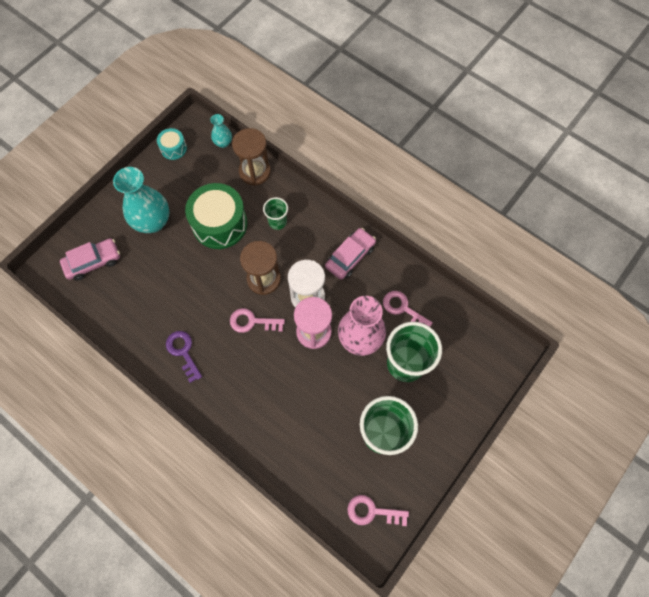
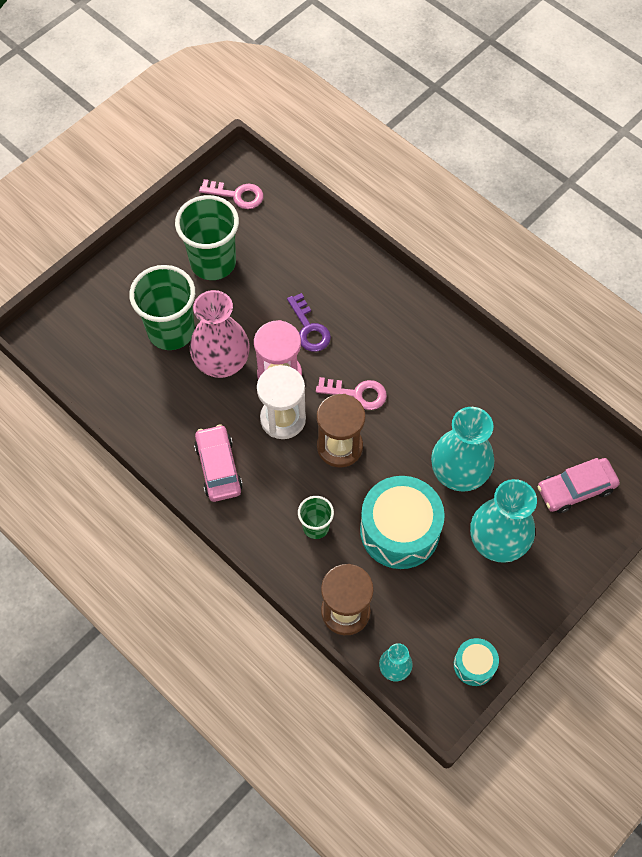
camera: 175 degrees left, 5 degrees down
(177, 266) = (458, 473): none -> turquoise vase
(183, 352) = (444, 365): purple key -> purple key (309, 328)
(219, 224) = (399, 530): green drum -> turquoise drum
(350, 257) = (218, 467): pink car -> pink car turned 120 degrees clockwise
(403, 309) = (161, 394): pink key -> none

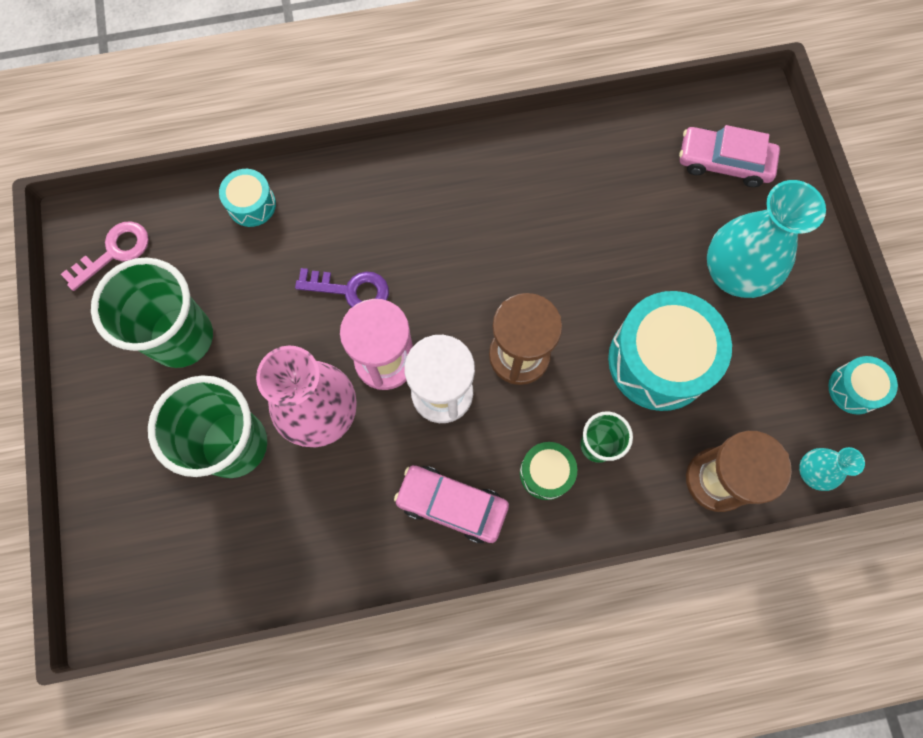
camera: 55 degrees left, 10 degrees up
(276, 508) = (546, 473): none -> green drum
(321, 242) = (251, 204): none -> turquoise drum
(357, 393) = (468, 294): pink key -> none
(458, 473) = (633, 258): turquoise vase -> none
(575, 489) = (724, 162): pink car -> pink car turned 90 degrees clockwise

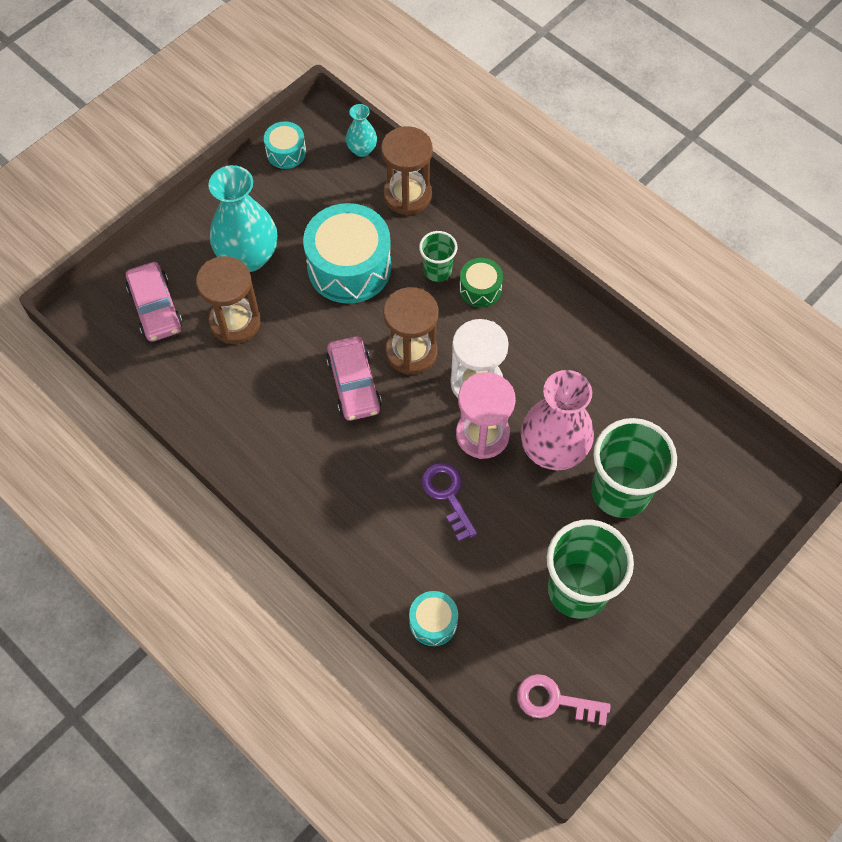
camera: 125 degrees left, 10 degrees down
(452, 504) = (545, 330): pink car -> pink car (353, 384)
(662, 220) = (235, 322): none -> brown hourglass

